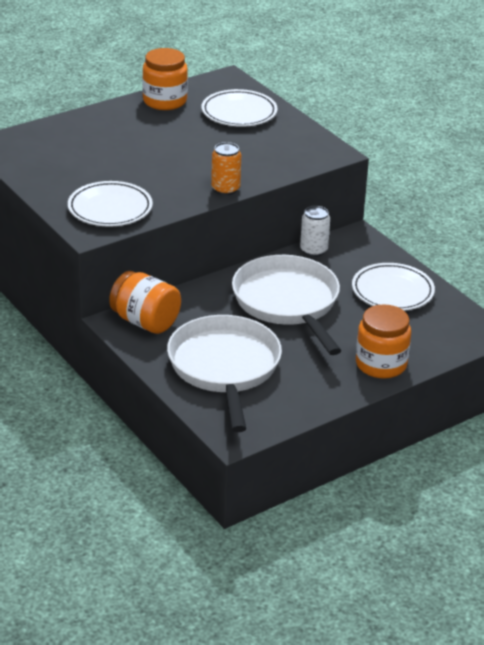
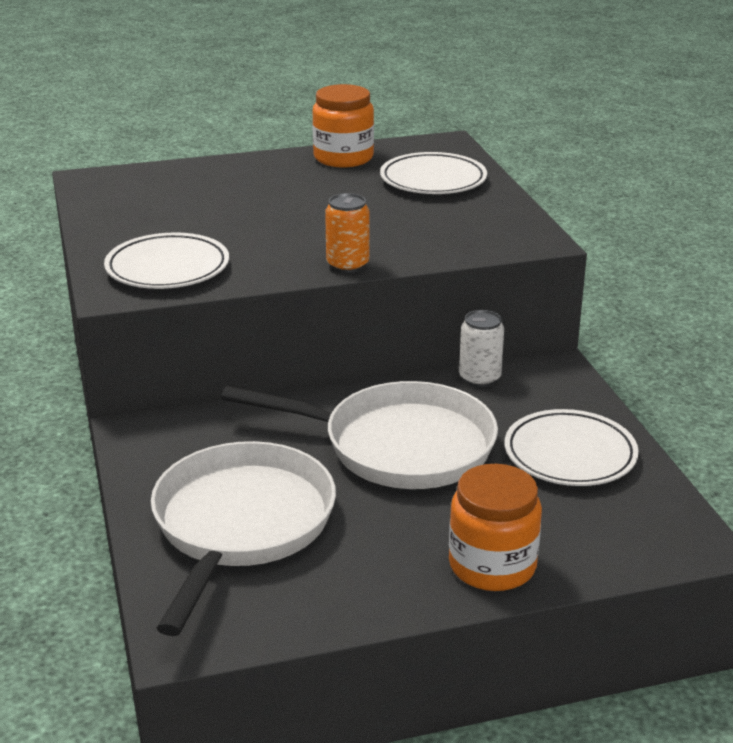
camera: 20 degrees right, 5 degrees down
(145, 322) = (173, 437): orange jar -> none
(288, 303) = (398, 446): white pan -> white pan turned 105 degrees clockwise

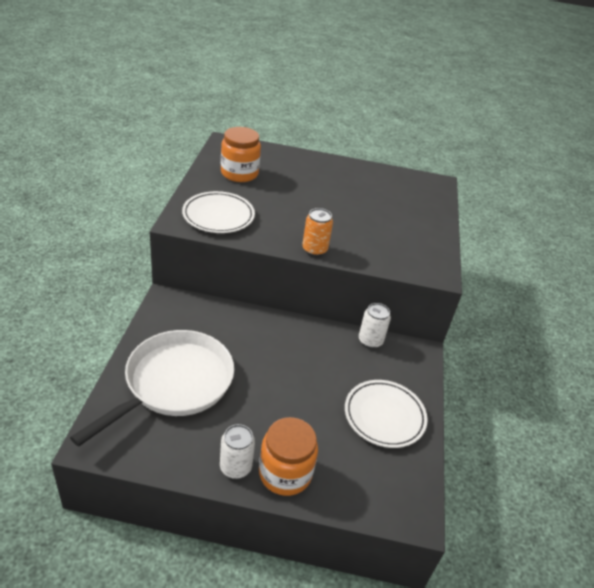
camera: 20 degrees right, 10 degrees up
(343, 158) = (370, 174): orange jar -> orange jar (239, 173)
(398, 446) = (292, 367): white pan -> none
(418, 585) = (235, 467): none -> white can
(433, 180) = (409, 207): white plate -> none

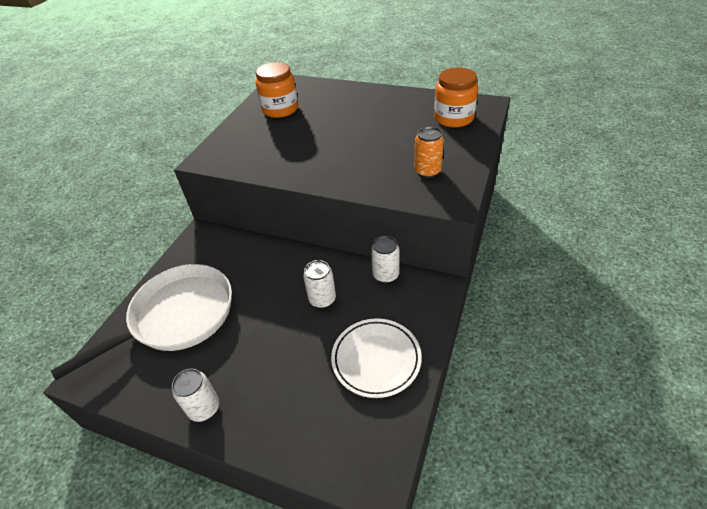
camera: 20 degrees right, 5 degrees up
(218, 216) = (243, 152): white plate -> none
(285, 473) = (251, 418): orange jar -> orange jar (454, 118)
(314, 250) = (325, 181): orange can -> orange can (427, 171)
(317, 364) = (322, 299): none -> white can

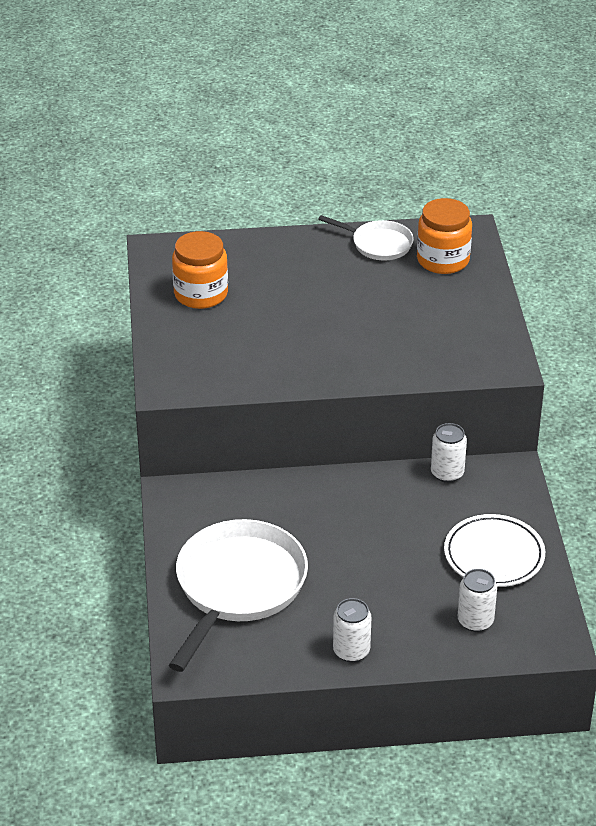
camera: 30 degrees left, 5 degrees down
(322, 299) = (394, 519): white can -> white can (475, 621)
(416, 101) = (378, 244): none -> white pan
(427, 171) = (457, 337): orange can -> none

